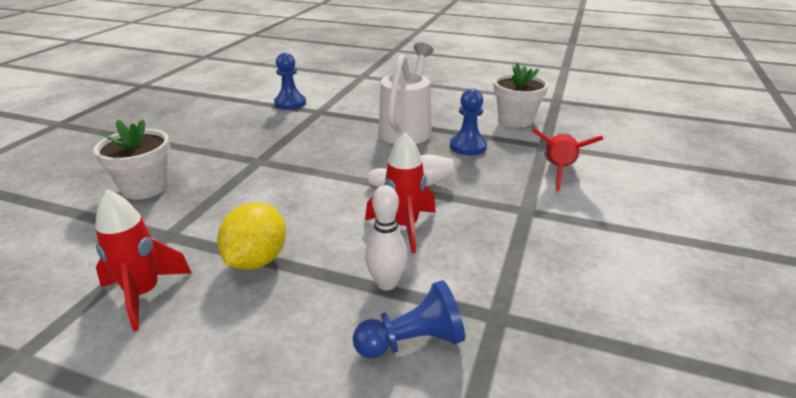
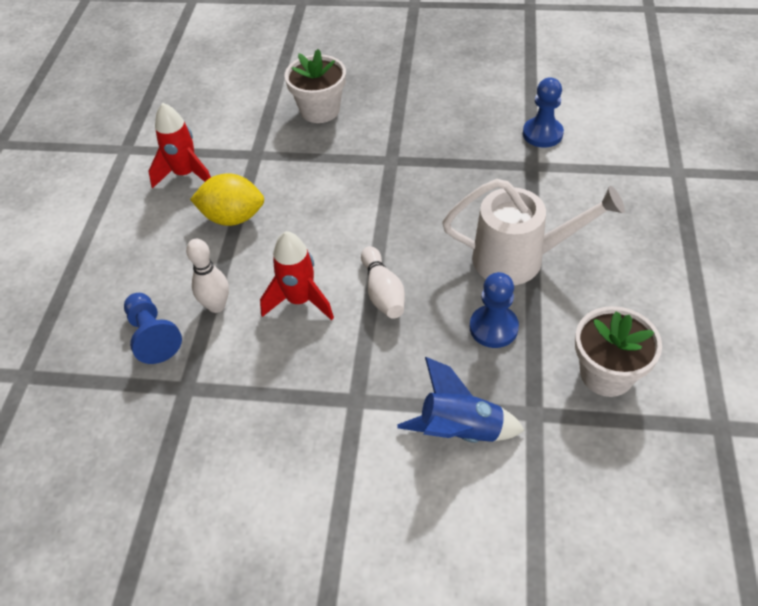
camera: 80 degrees right, 20 degrees up
(558, 171) = (460, 431): red rocket -> blue rocket

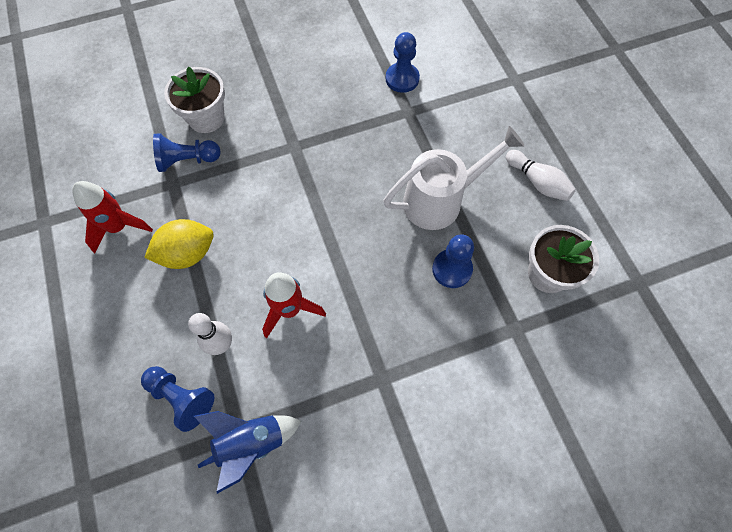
camera: 30 degrees left, 15 degrees up
(280, 140) = (187, 160): none -> blue pawn
(383, 292) = (352, 274): white bowling pin -> white bowling pin (537, 182)
(460, 431) = (472, 368): blue rocket -> blue rocket (251, 443)

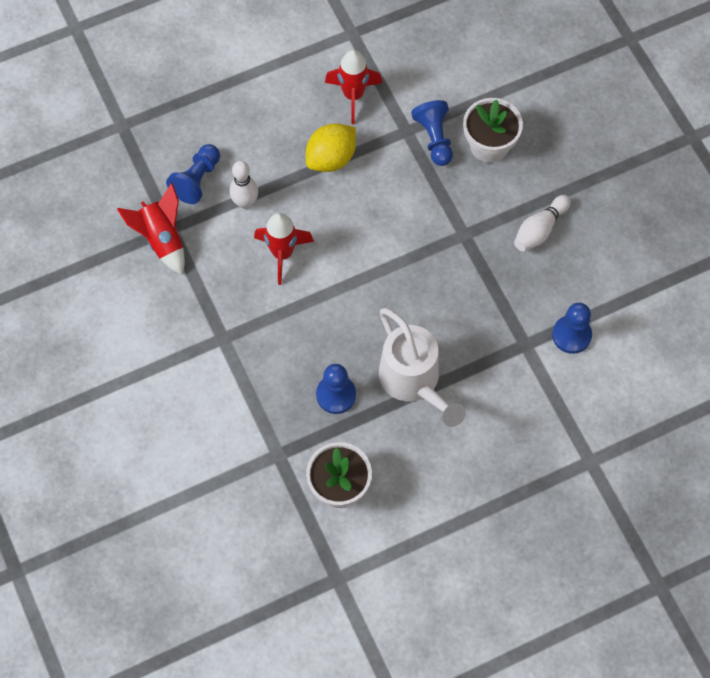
camera: 85 degrees right, 0 degrees up
(187, 254) = (331, 158): yellow lemon -> yellow lemon turned 75 degrees clockwise
(251, 443) = (162, 239): blue rocket -> red rocket
(537, 182) = (448, 481): white bowling pin -> white bowling pin (539, 229)

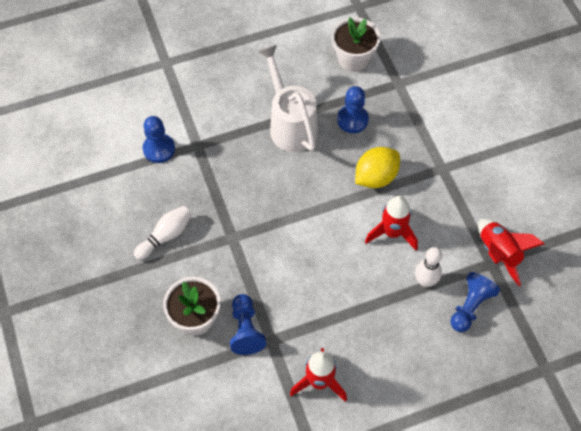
camera: 175 degrees left, 5 degrees down
(331, 158) = (345, 317): yellow lemon -> yellow lemon (376, 177)

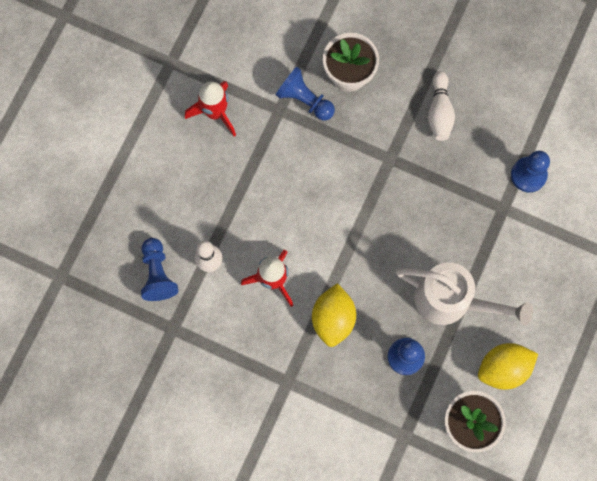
camera: 135 degrees right, 15 degrees up
(301, 67) = (503, 368): none -> yellow lemon
(498, 253) = (174, 342): red rocket -> none

